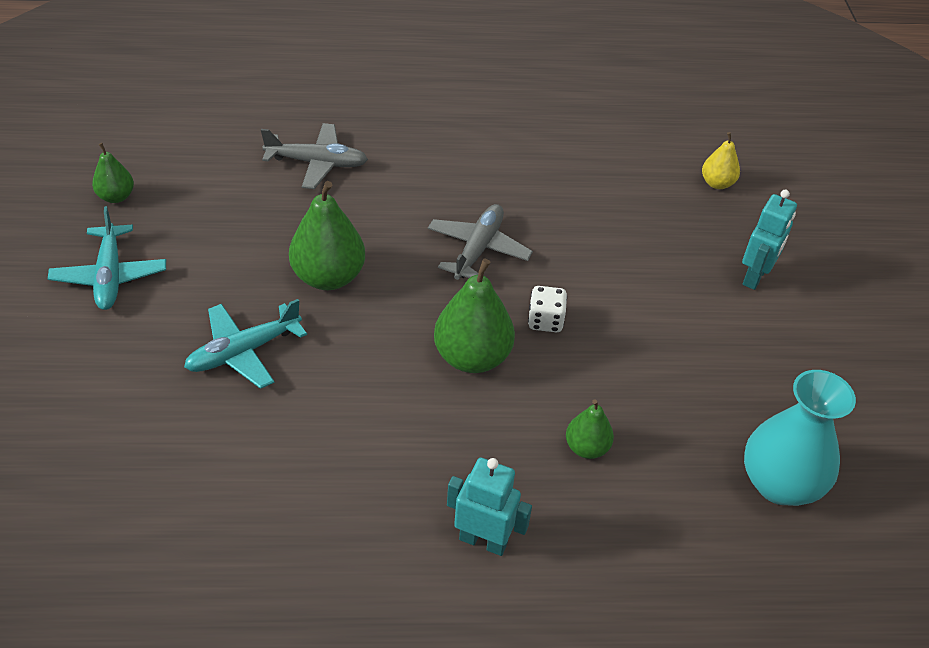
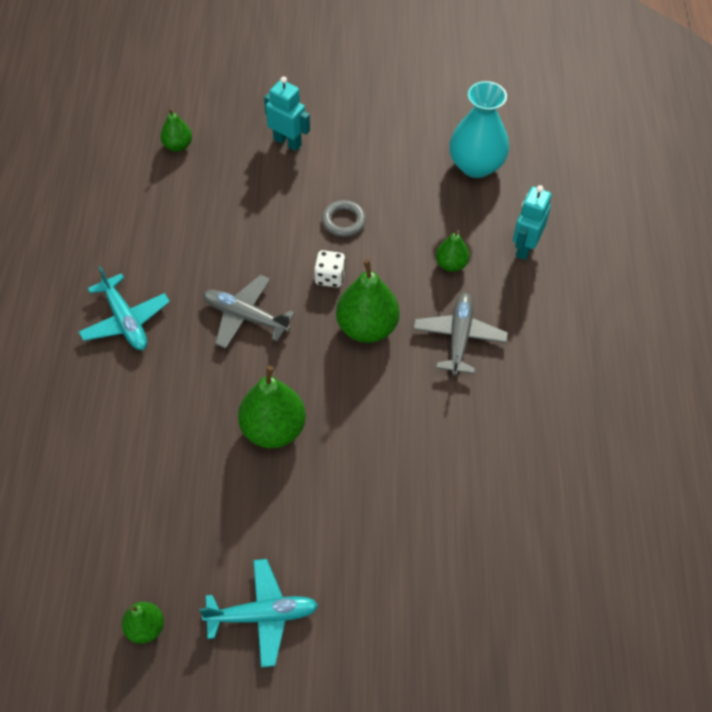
camera: 85 degrees left, 10 degrees up
(243, 352) = (360, 491): turquoise plane -> turquoise plane (125, 321)
(317, 163) = (114, 443): grey plane -> grey plane (459, 337)
(483, 541) = (530, 330): turquoise robot -> turquoise robot (525, 247)
(638, 333) = (343, 221): none -> grey ring
(717, 183) = (177, 145): yellow pear -> green pear

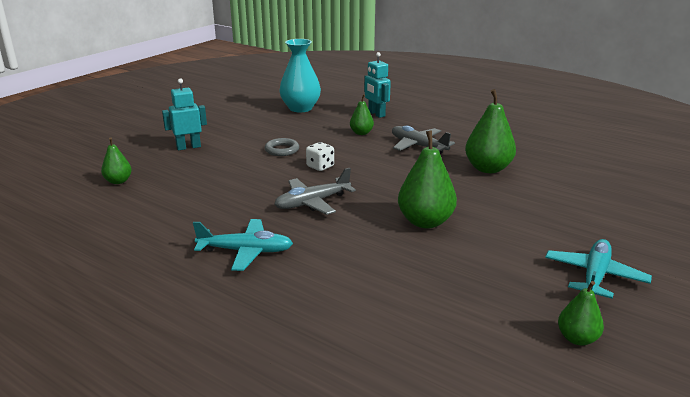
camera: 55 degrees left, 30 degrees down
(367, 327) = (377, 167): green pear -> green pear (488, 168)

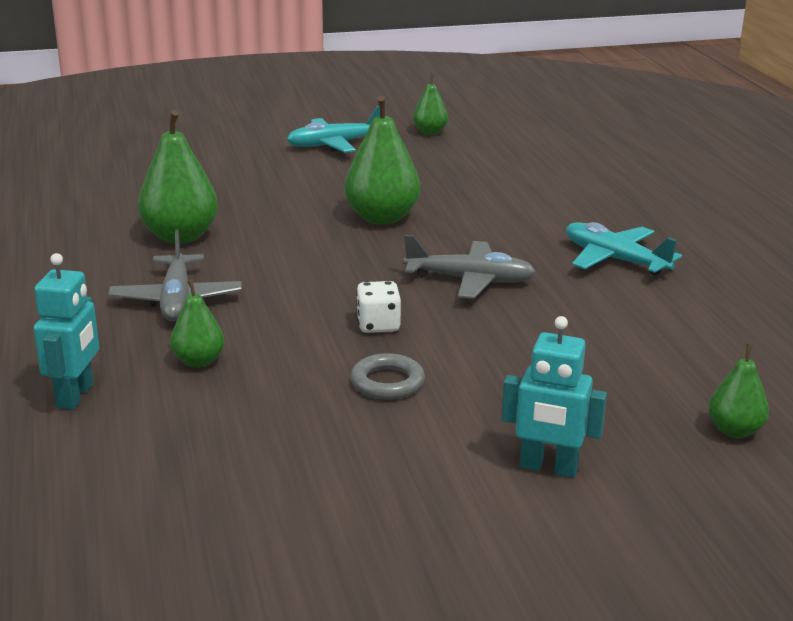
camera: 140 degrees left, 0 degrees up
(300, 108) = (169, 492): turquoise vase -> none

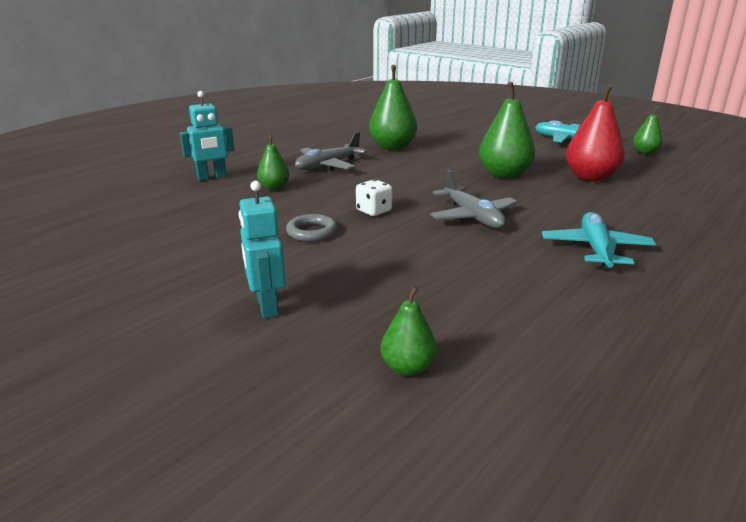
camera: 55 degrees right, 0 degrees up
(455, 185) = (590, 177): none -> red pear

